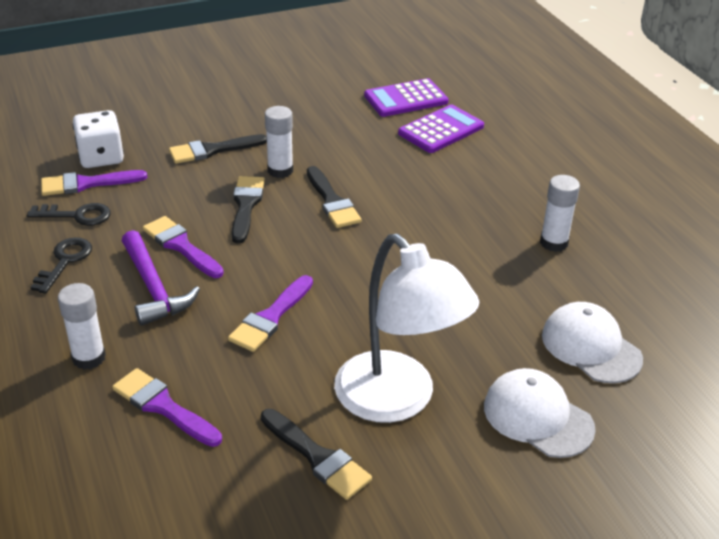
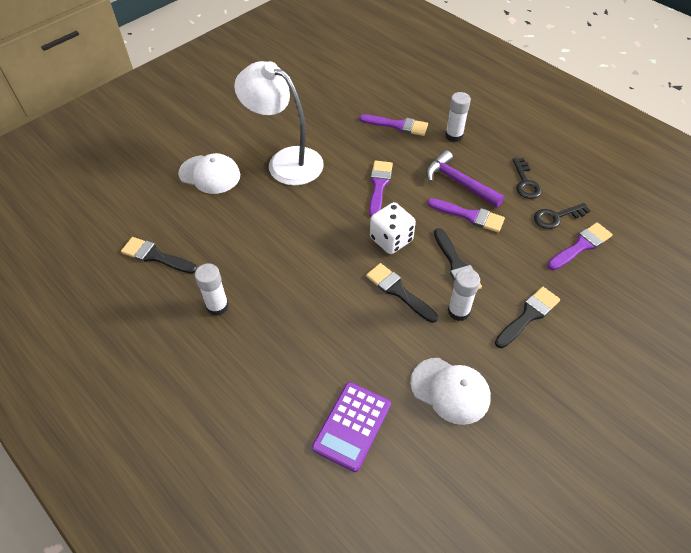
camera: 160 degrees right, 15 degrees up
(101, 157) = (600, 275): white dice -> white dice (391, 239)
(317, 457) = (311, 126): black brush -> black brush (156, 256)
(406, 99) = (410, 472): purple calculator -> none
(591, 347) = (183, 225): white cap -> white cap (450, 390)

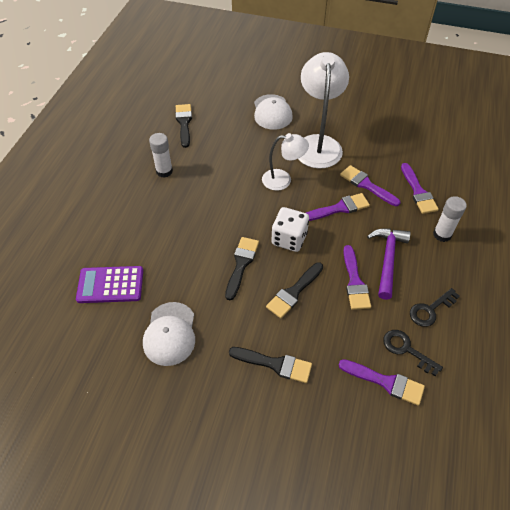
camera: 60 degrees right, 0 degrees up
(312, 209) = (283, 180): none -> white lamp
(365, 153) = (366, 185): none -> purple brush
(458, 311) = (247, 311): white glue stick -> none

